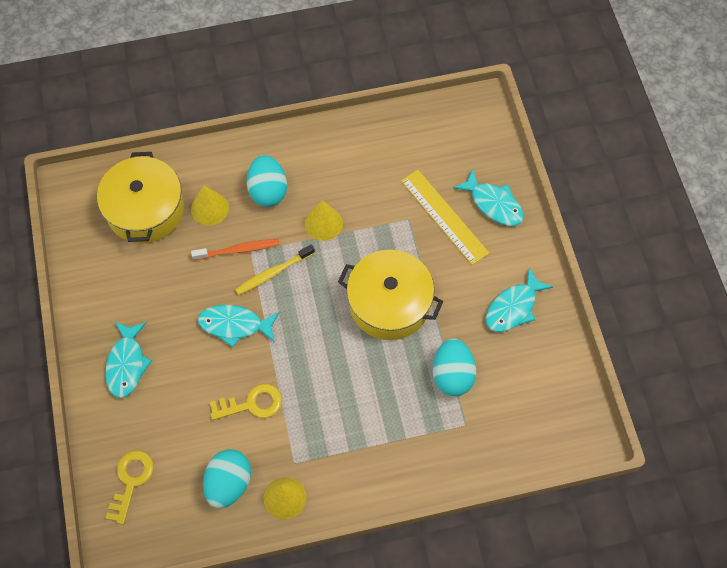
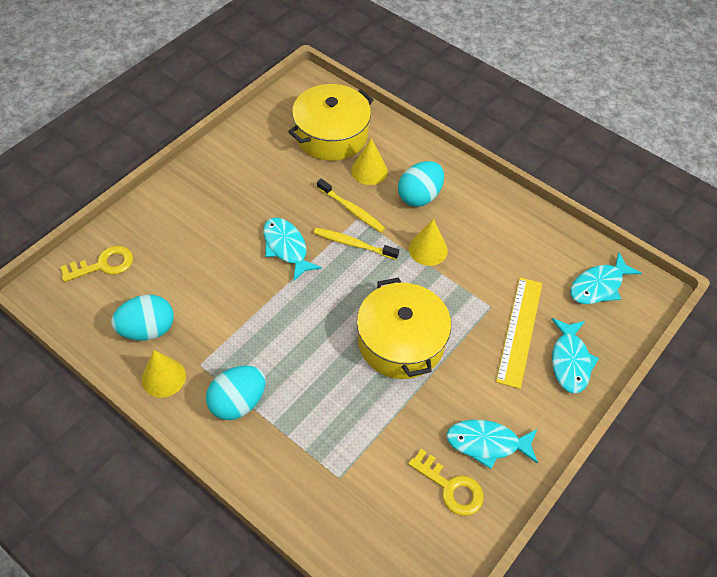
camera: 50 degrees right, 10 degrees down
(127, 364) = (197, 202): turquoise fish -> turquoise fish (599, 286)
(238, 250) = (352, 210): orange toothbrush -> yellow toothbrush
(252, 404) = (228, 302): yellow key -> yellow key (451, 487)
(452, 375) = (377, 435): turquoise egg -> turquoise egg (238, 402)

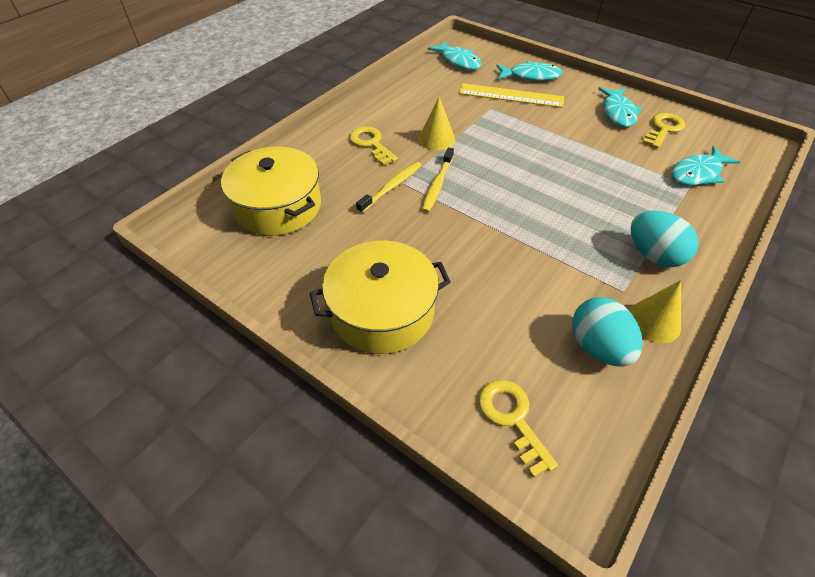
camera: 90 degrees left, 5 degrees down
(286, 248) = (450, 233): turquoise fish -> turquoise fish (697, 173)
(369, 171) = (336, 176): yellow cone -> none
(401, 342) = (543, 154): yellow pot -> yellow pot (382, 311)
(419, 196) = (371, 144): turquoise egg -> yellow key

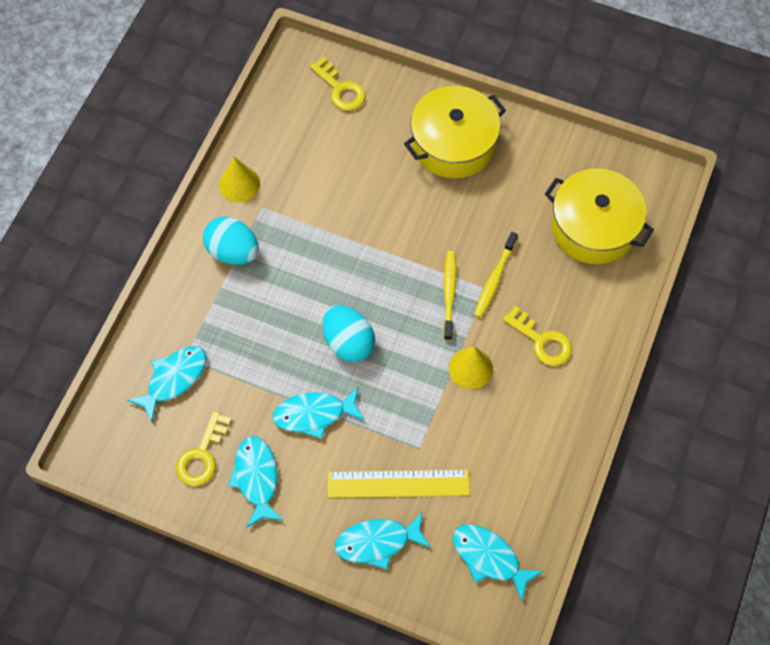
camera: 165 degrees right, 15 degrees up
(571, 135) = (314, 414): none -> turquoise fish
(598, 347) = (283, 152): turquoise egg -> turquoise egg (348, 342)

